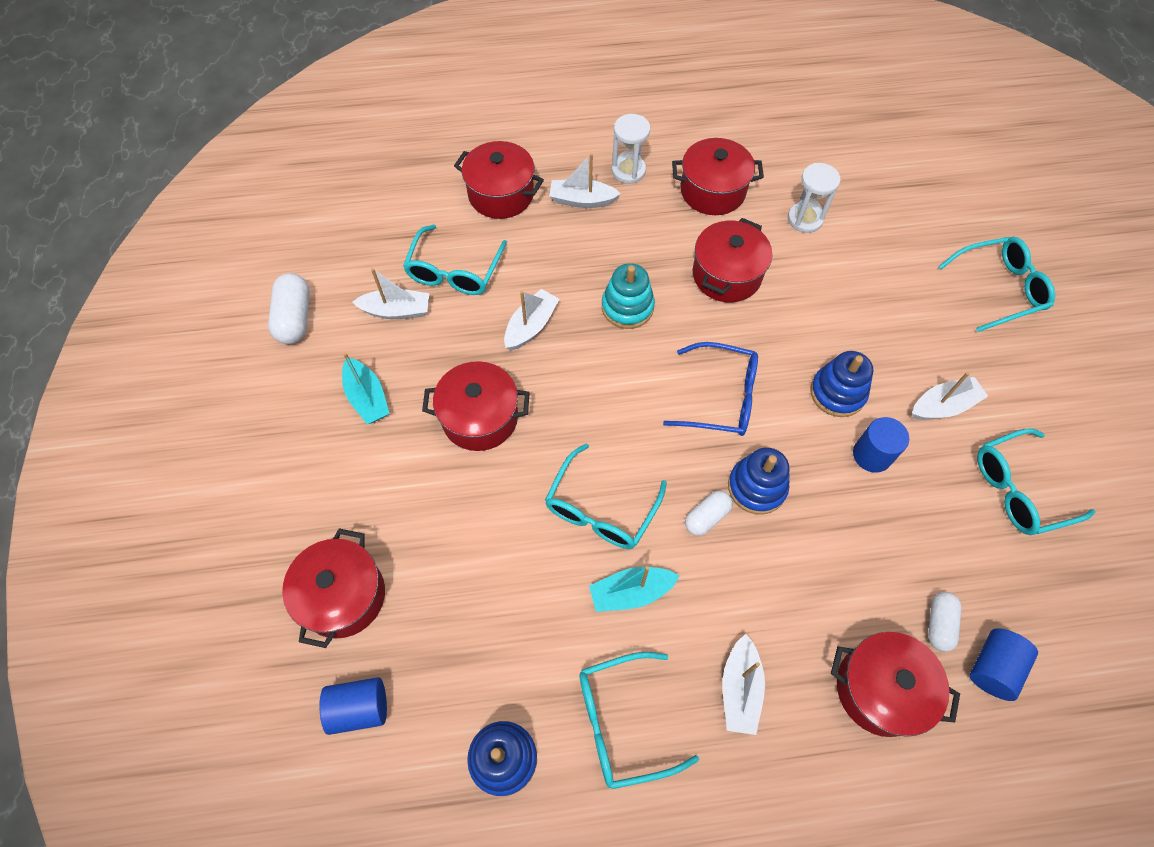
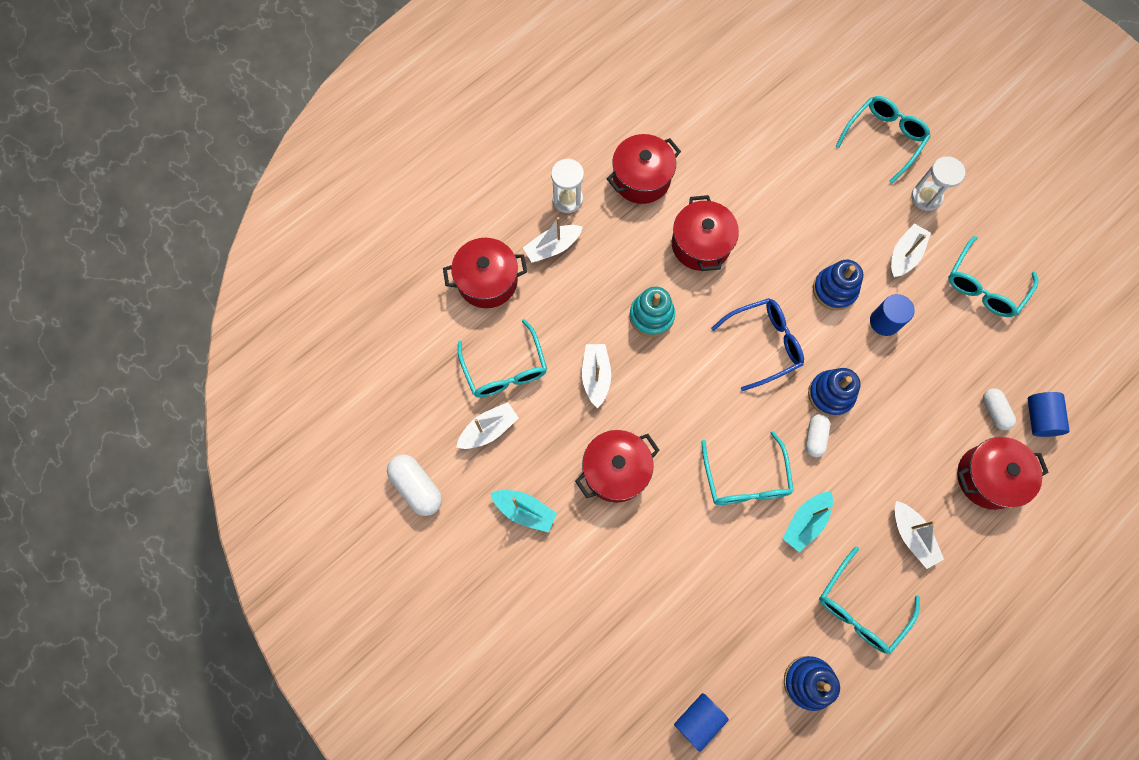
camera: 35 degrees left, 10 degrees up
(343, 596) = (627, 659): red pot -> none
(805, 219) = (722, 162): white hourglass -> white hourglass (926, 197)

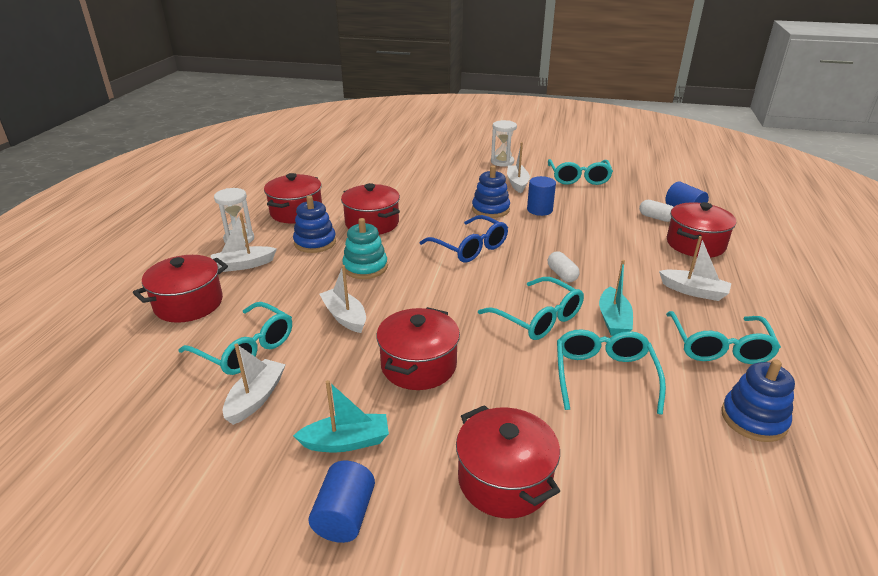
camera: 35 degrees left, 40 degrees down
(417, 487) = (189, 489): white capsule -> none
(552, 247) = (243, 265): white boat -> white boat turned 45 degrees clockwise
(600, 609) = (504, 480): none -> red pot
(698, 719) = (708, 516): blue cylinder -> blue cylinder (345, 516)
(764, 344) = (470, 248): blue glasses -> blue glasses turned 105 degrees clockwise
(830, 394) = (546, 251): blue stacking toy -> blue stacking toy (315, 242)
(884, 138) = (451, 152): turquoise glasses -> turquoise glasses (604, 375)

